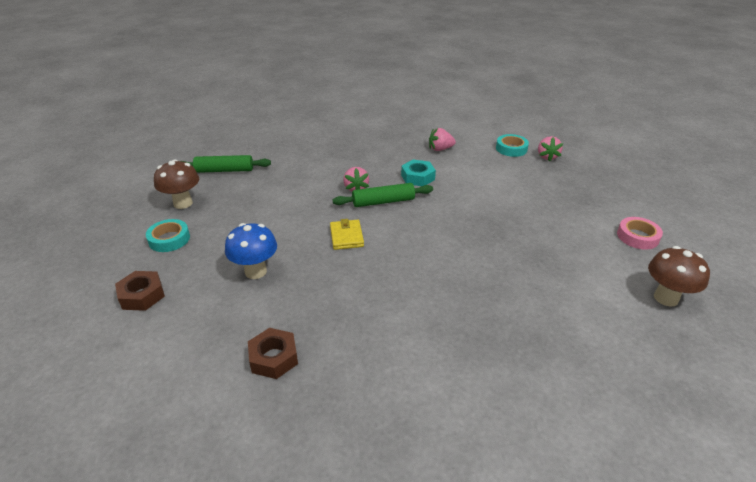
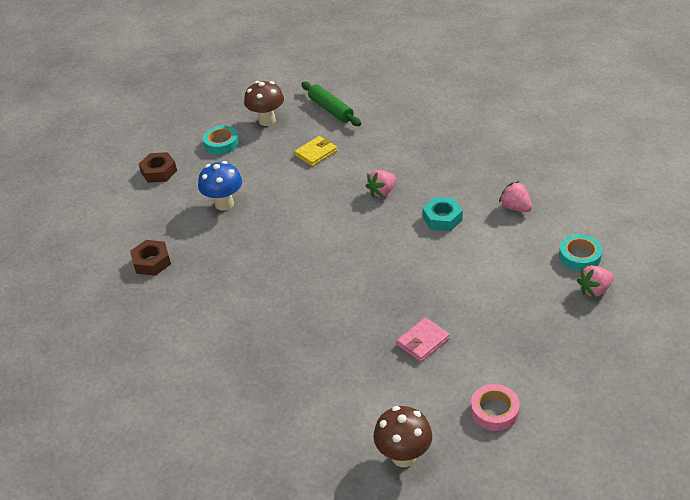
camera: 60 degrees right, 5 degrees up
(346, 236) = (307, 224): yellow wallet -> yellow wallet (316, 153)
(383, 202) = (378, 218): green rolling pin -> none
(542, 238) = (422, 342): none -> pink wallet

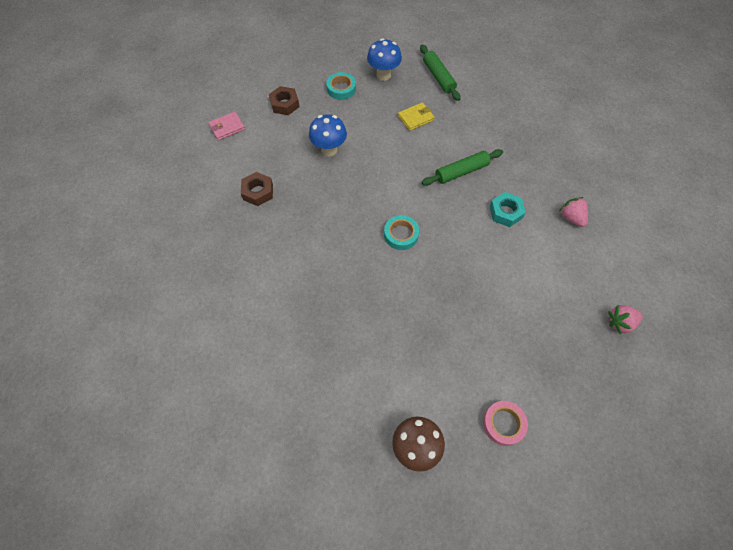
camera: 10 degrees right, 20 degrees up
(267, 120) = (383, 75): brown mushroom -> blue mushroom
(382, 192) = (461, 172): pink strawberry -> green rolling pin
(422, 342) = (459, 334): pink wallet -> pink wallet (227, 127)
(579, 256) = (615, 284): turquoise tape -> turquoise tape (401, 235)

